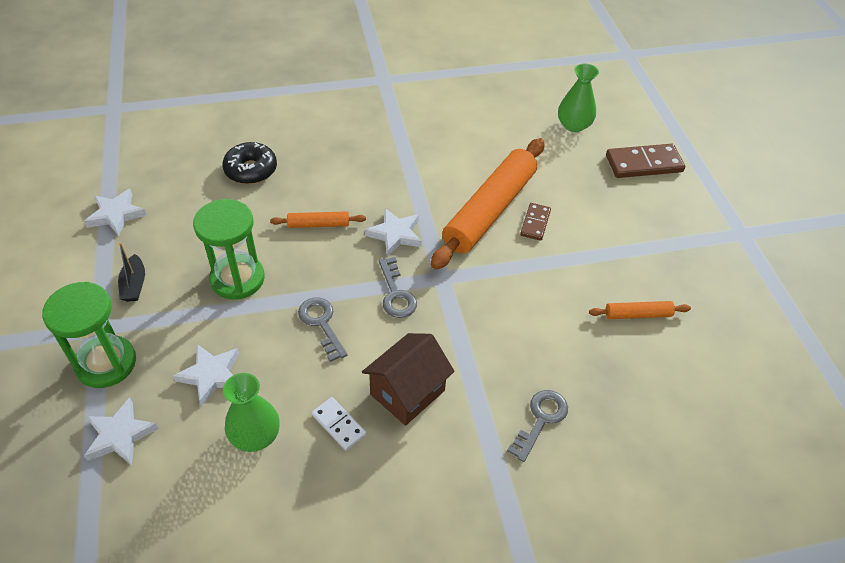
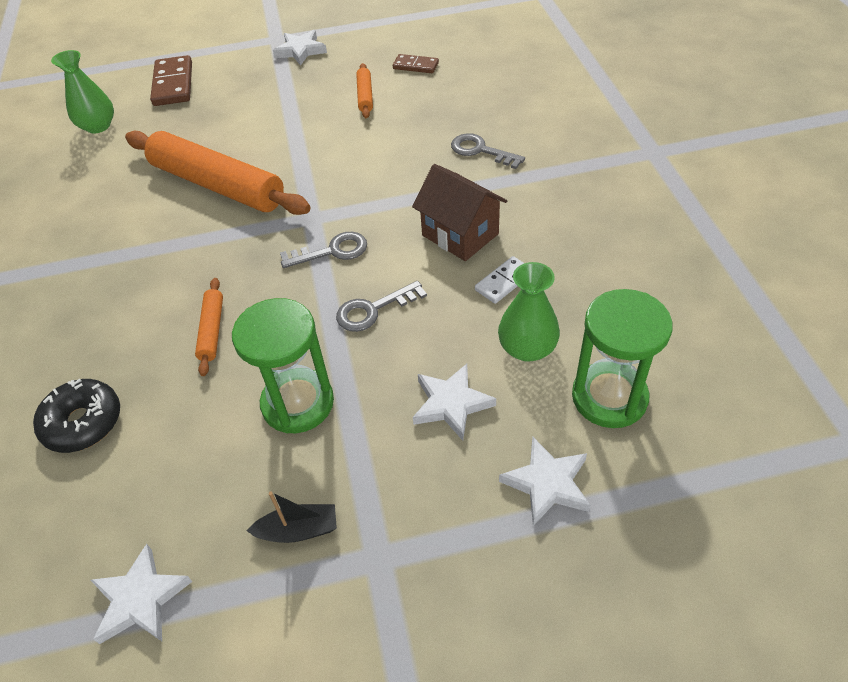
camera: 85 degrees left, 0 degrees up
(106, 363) = (440, 530): green hourglass -> green hourglass (609, 397)
(395, 234) = (241, 258): white star -> white star (300, 51)
(535, 223) = (242, 153): brown domino -> brown domino (415, 66)

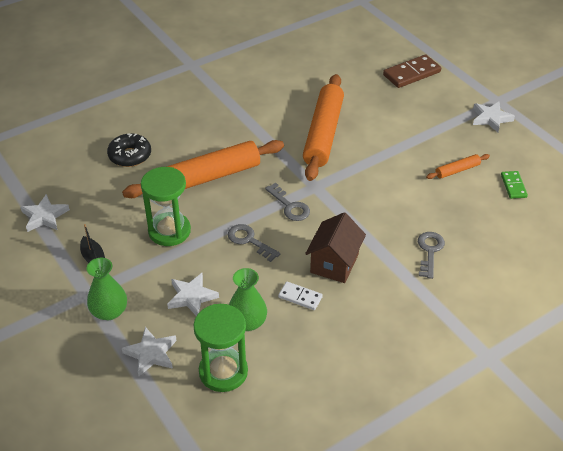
camera: 65 degrees right, 5 degrees down
(98, 126) = (350, 60): green vase -> green vase (109, 311)
(212, 330) = (206, 178): orange rolling pin -> orange rolling pin, size x2.29
(415, 66) = (513, 186): brown domino -> green domino

